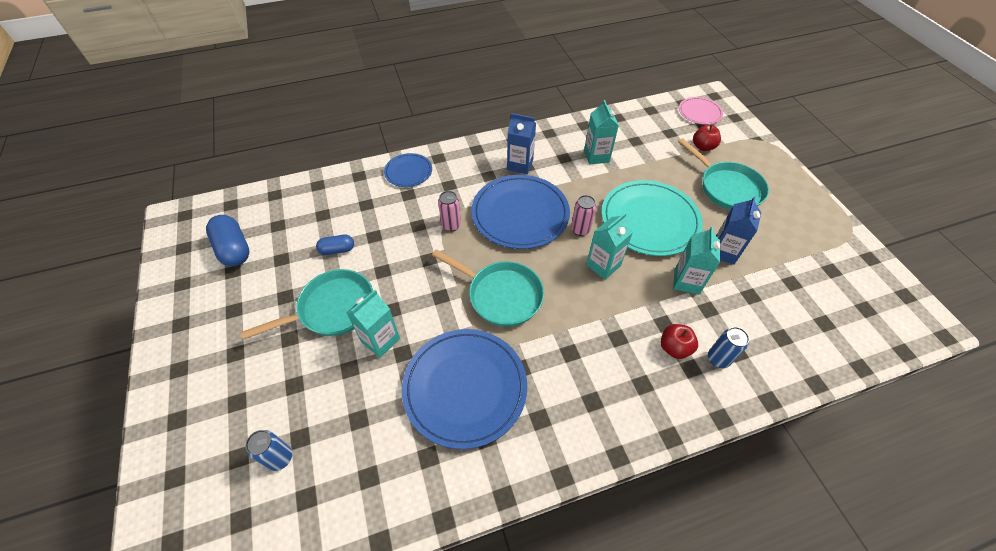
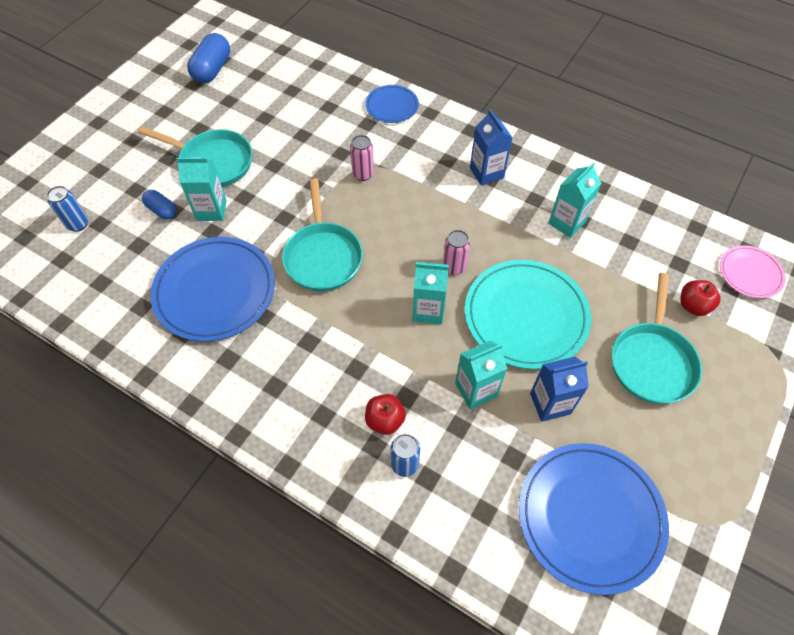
camera: 50 degrees right, 5 degrees up
(337, 250) = (267, 124): blue capsule -> blue capsule (162, 210)
(520, 214) = (426, 212): blue plate -> blue plate (590, 517)

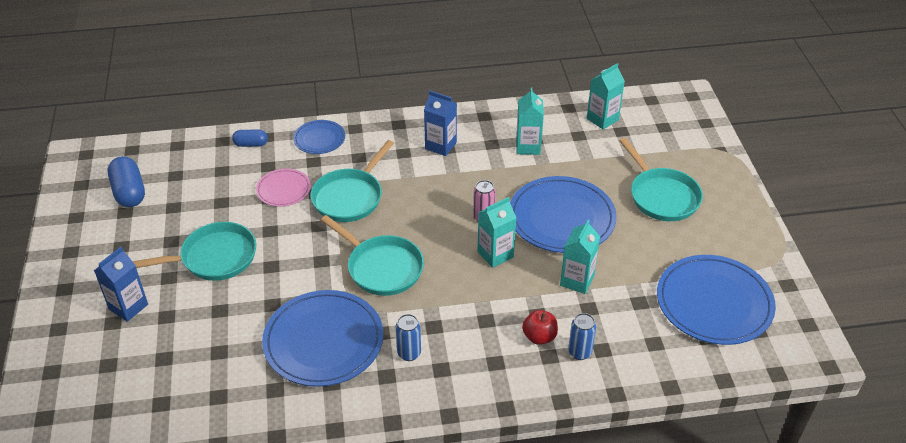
camera: 40 degrees left, 15 degrees down
(78, 224) = (144, 371): blue can -> blue can (409, 353)
(162, 210) = (210, 316): blue capsule -> blue capsule (251, 144)
(211, 210) = (254, 291): turquoise carton -> turquoise carton (602, 119)
(363, 174) = (350, 197): pink can -> turquoise pan
(526, 316) = (561, 218): turquoise plate -> blue plate
(550, 403) = (629, 258): blue carton -> blue carton (128, 307)
(693, 306) = (653, 150): red apple -> none
(750, 273) = (666, 113): pink plate -> pink plate (283, 189)

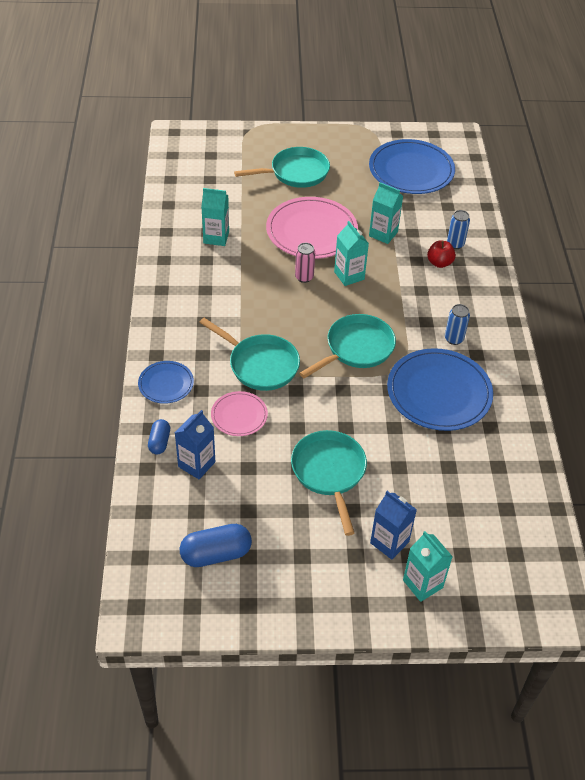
camera: 85 degrees left, 5 degrees up
(440, 146) = (200, 294): blue carton -> blue carton (196, 464)
(561, 218) = (311, 231): blue plate -> pink plate
(602, 119) = (190, 187): turquoise carton -> turquoise carton (422, 584)

